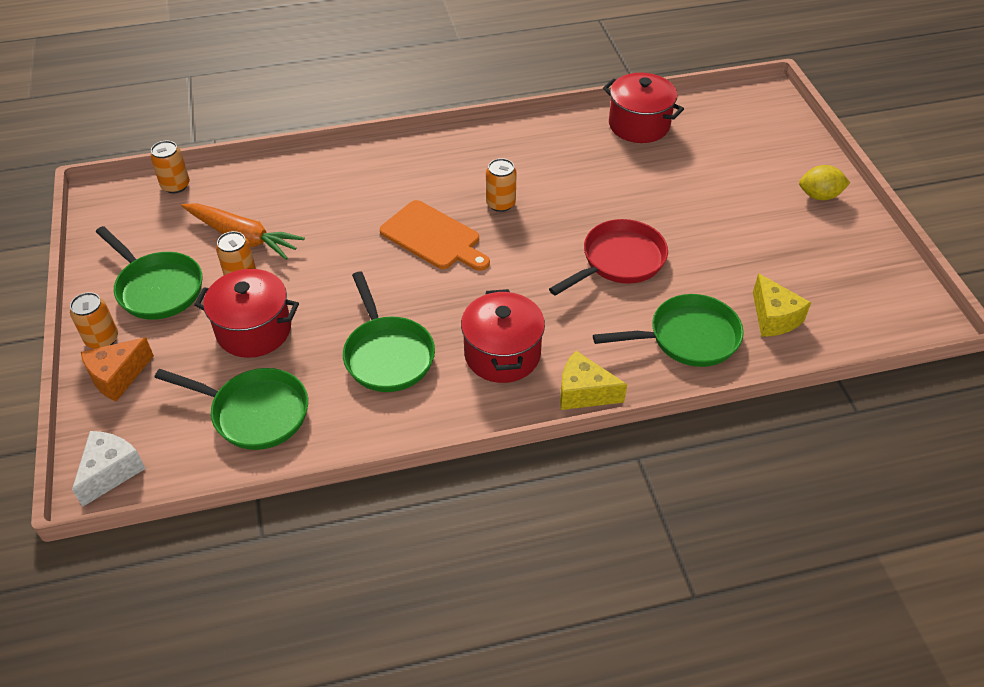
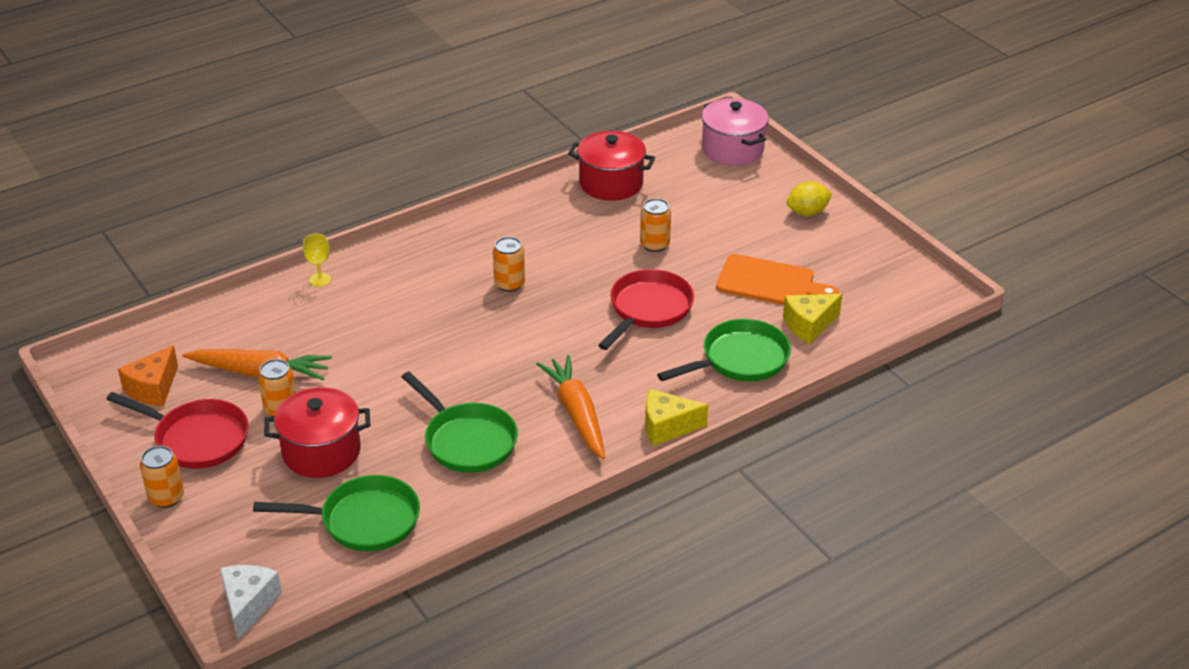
camera: 20 degrees left, 10 degrees down
(118, 377) = (204, 525): orange cheese -> orange cheese (153, 388)
(157, 288) = (197, 439): green pan -> red pan
(175, 185) = (157, 340): orange can -> orange can (654, 245)
(337, 160) = (320, 280): none -> yellow goblet
(433, 237) = (458, 329): orange cutting board -> orange cutting board (770, 282)
(502, 354) = (576, 414): red pot -> orange carrot
(770, 115) = (732, 149): none -> pink pot
(773, 318) = (809, 325): yellow cheese -> yellow cheese turned 105 degrees clockwise

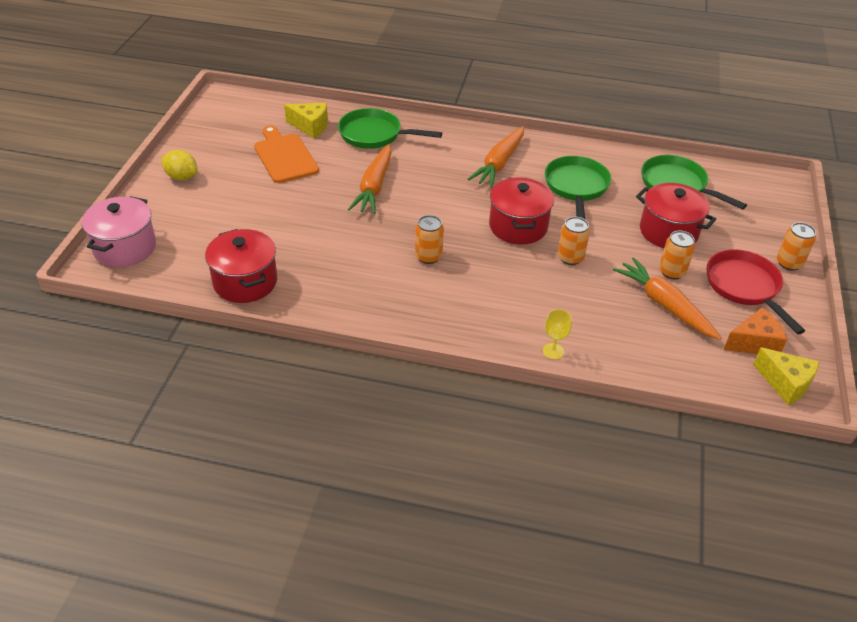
camera: 135 degrees left, 5 degrees up
(248, 605) = (774, 185): white cheese -> none
(470, 359) = (518, 226): none -> red pot
(648, 309) = (374, 187): red pan -> orange carrot
(654, 245) = (301, 220): orange can -> orange can (570, 258)
(667, 427) = (463, 131): yellow cheese -> yellow cheese (785, 383)

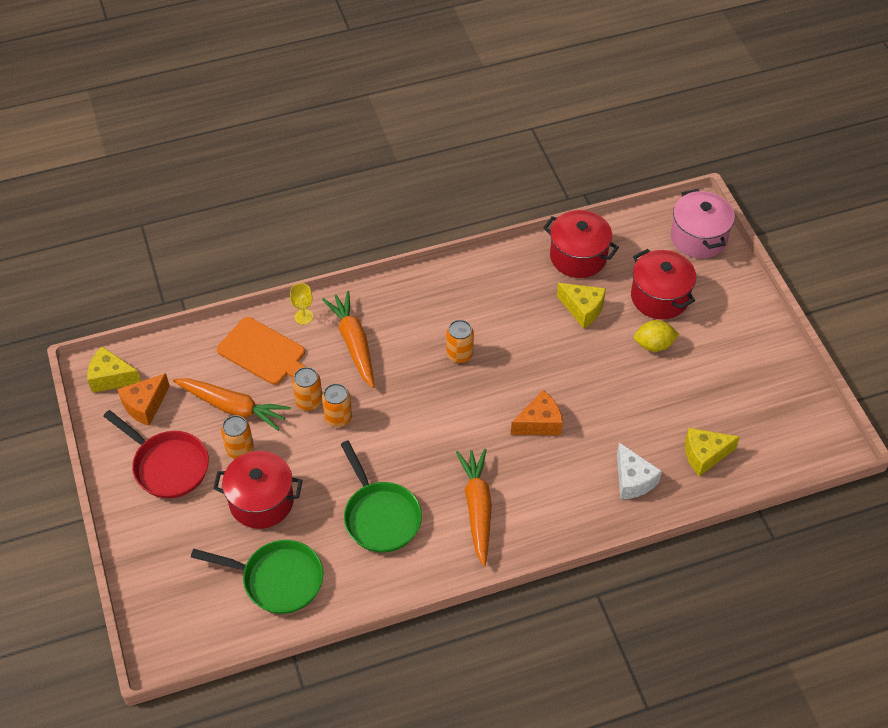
camera: 150 degrees right, 10 degrees up
(182, 177) = (743, 325): yellow lemon -> yellow lemon (654, 345)
(284, 156) = (685, 400): orange cutting board -> orange cutting board (265, 353)
(290, 241) = (582, 309): none -> yellow cheese
(374, 134) = (633, 480): green pan -> white cheese
(374, 187) = (570, 407): orange carrot -> orange carrot (354, 343)
(407, 188) = (539, 423): none -> orange cheese
(518, 226) = (405, 430): red pot -> red pot (659, 297)
(789, 263) = (131, 520): orange can -> orange can (309, 401)

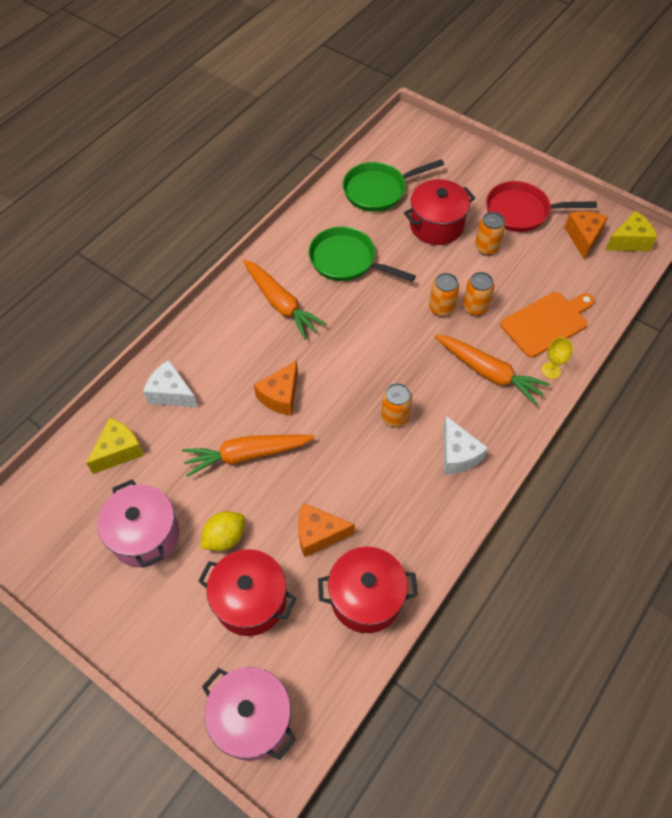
camera: 145 degrees right, 5 degrees up
(233, 407) = (523, 271): orange carrot -> orange carrot (247, 455)
(265, 353) = (547, 323): orange cutting board -> orange cutting board turned 150 degrees clockwise
(436, 302) = (457, 454): none -> white cheese
(582, 309) = (318, 534): yellow cheese -> orange cheese
(714, 379) = (145, 535): none -> pink pot

